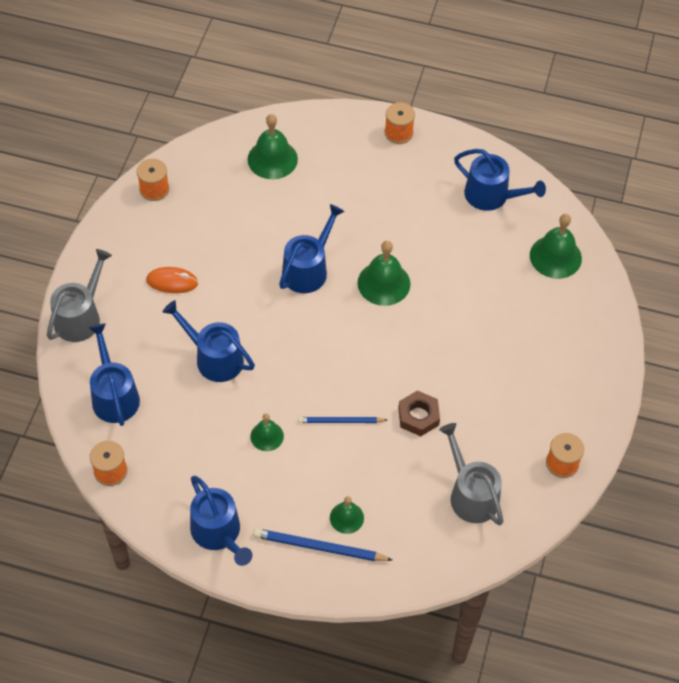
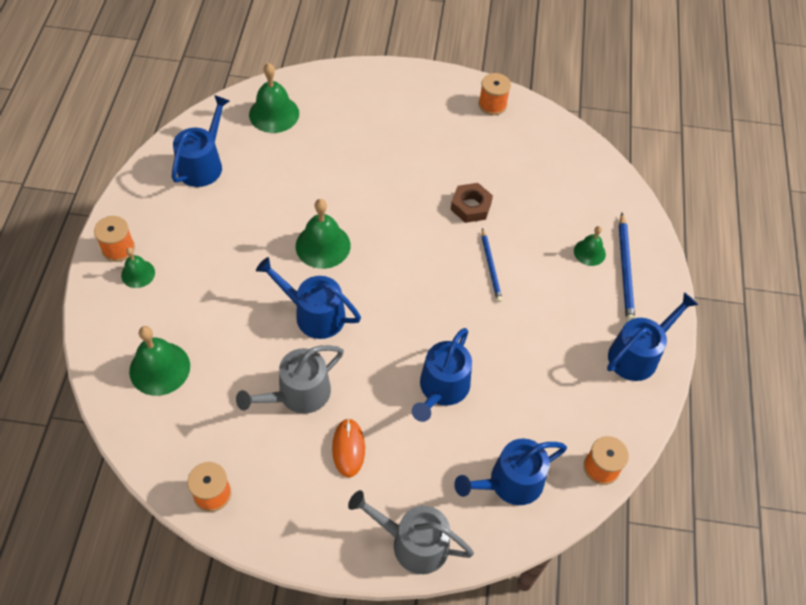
camera: 100 degrees left, 0 degrees up
(267, 436) = (522, 327): green bell -> green bell (138, 274)
(471, 494) = (539, 164): grey watering can -> grey watering can (298, 394)

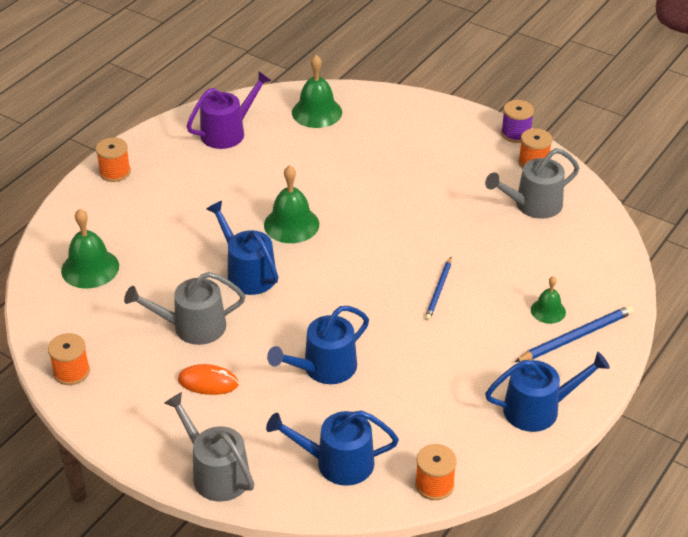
camera: 30 degrees right, 15 degrees down
(138, 274) = (118, 195): green bell -> none
(203, 164) = (227, 132): blue watering can -> purple watering can
(348, 448) = (208, 382): orange mouse -> orange mouse turned 75 degrees clockwise
(461, 79) = (516, 134): none -> purple spool
(470, 206) = (453, 237): brown nut -> none
(517, 148) = (533, 205): none -> grey watering can
(625, 270) = (575, 337): blue pencil -> blue pencil turned 150 degrees counterclockwise

